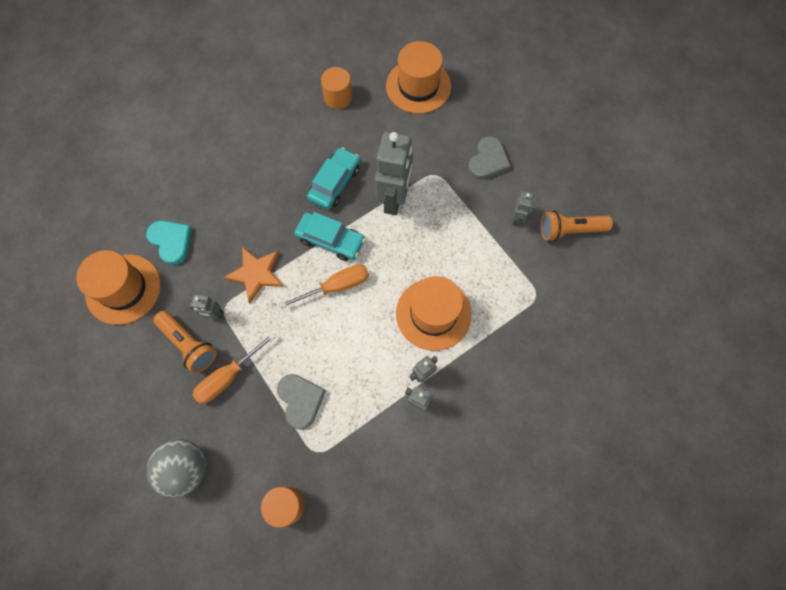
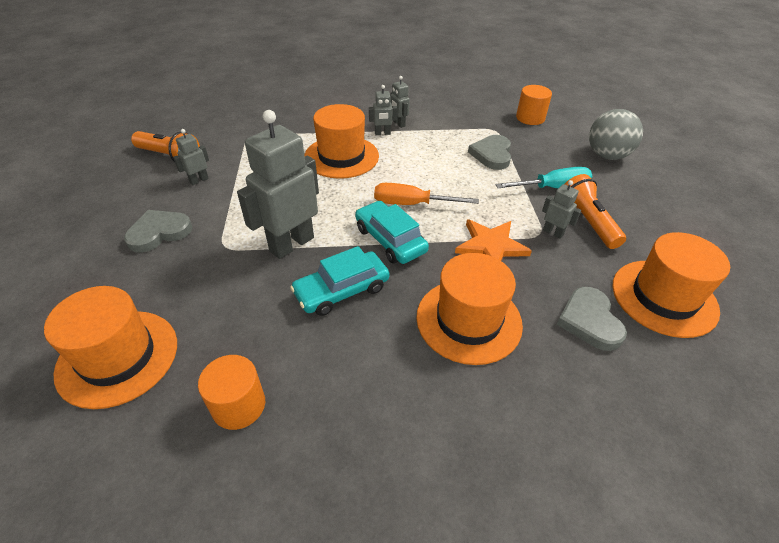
camera: 150 degrees left, 25 degrees down
(171, 242) = (589, 321): turquoise heart -> grey heart
(228, 377) = (552, 188): orange screwdriver -> turquoise screwdriver
(246, 203) = (468, 320): none -> orange hat

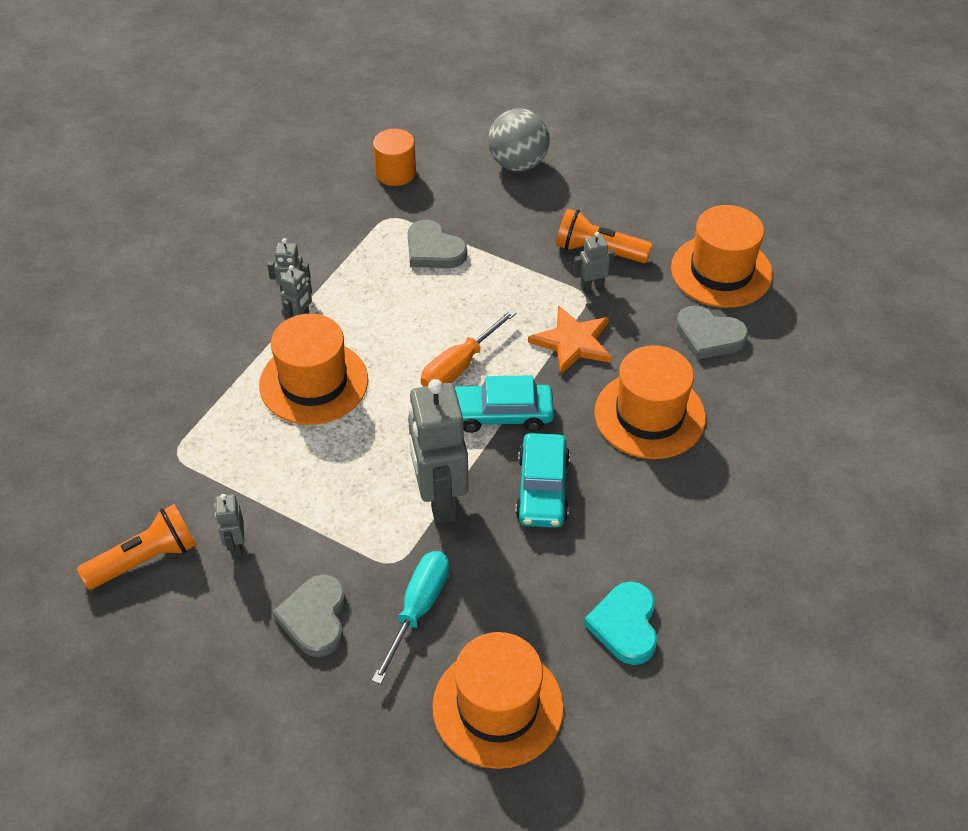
camera: 55 degrees left, 5 degrees up
(238, 405) = (625, 625): orange cylinder -> turquoise heart
(552, 188) = (530, 241): turquoise screwdriver -> turquoise screwdriver (418, 609)

